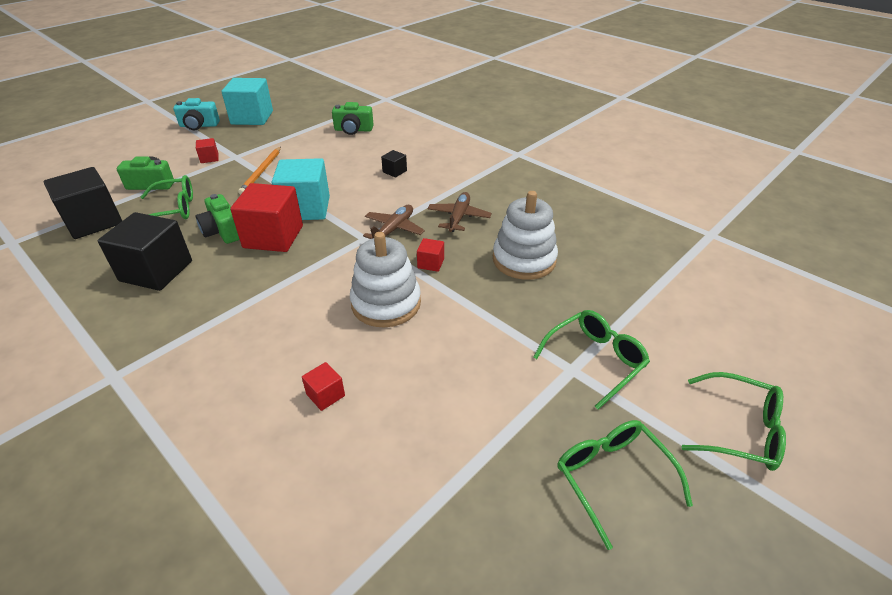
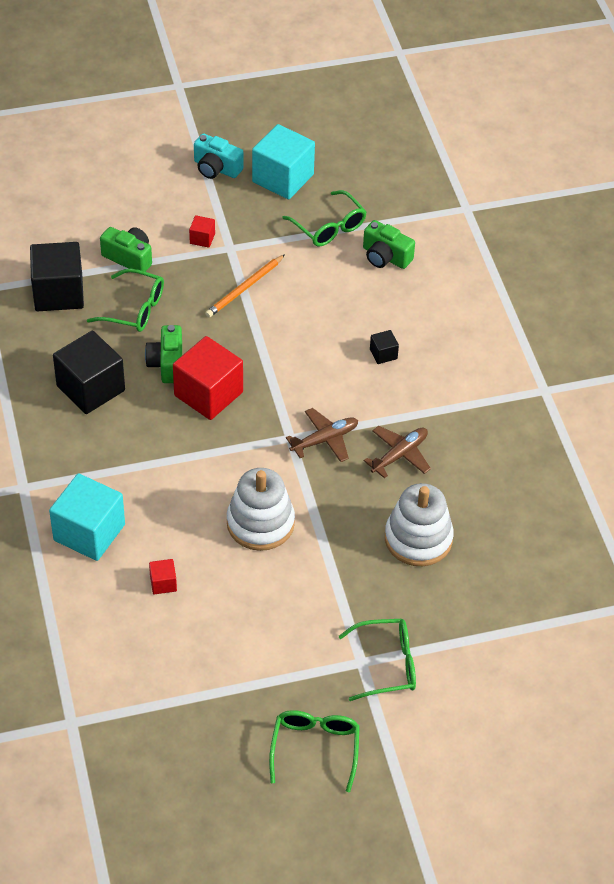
camera: 30 degrees right, 10 degrees up
(306, 208) = (259, 368): turquoise cube -> turquoise cube (89, 532)
(431, 263) = (329, 499): red cube -> none
(740, 430) = (440, 772): green glasses -> green glasses (329, 227)

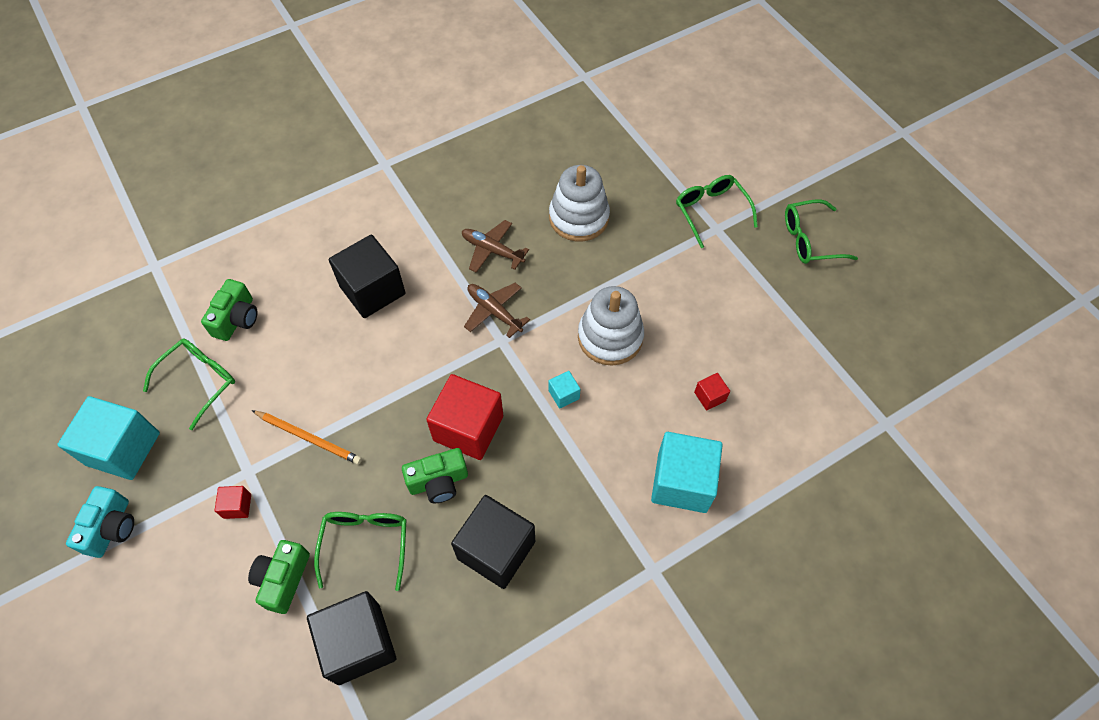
camera: 105 degrees left, 10 degrees up
(213, 470) = (564, 394): none -> turquoise cube
(383, 354) = (372, 290): black cube -> black cube, size x2.24

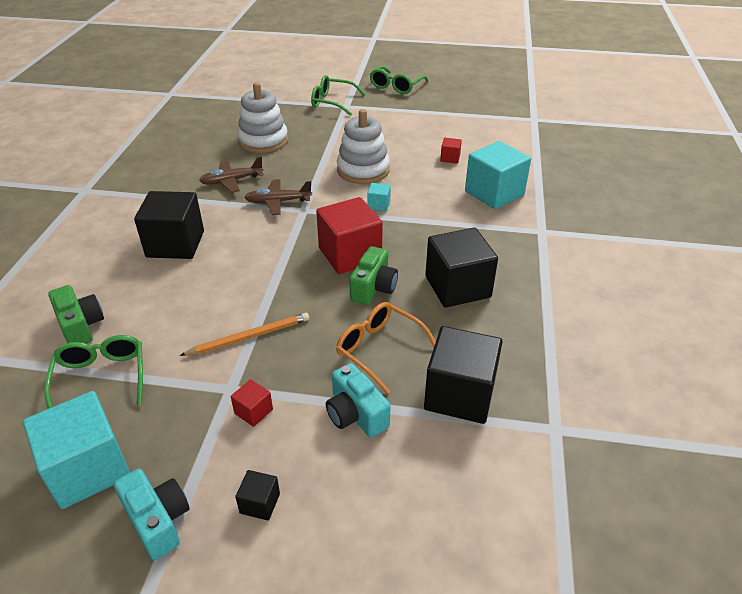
camera: 50 degrees left, 20 degrees down
(162, 579) = (260, 503): none -> black cube
(283, 579) = (356, 414): green camera -> turquoise camera
(365, 543) = (379, 349): green glasses -> orange glasses

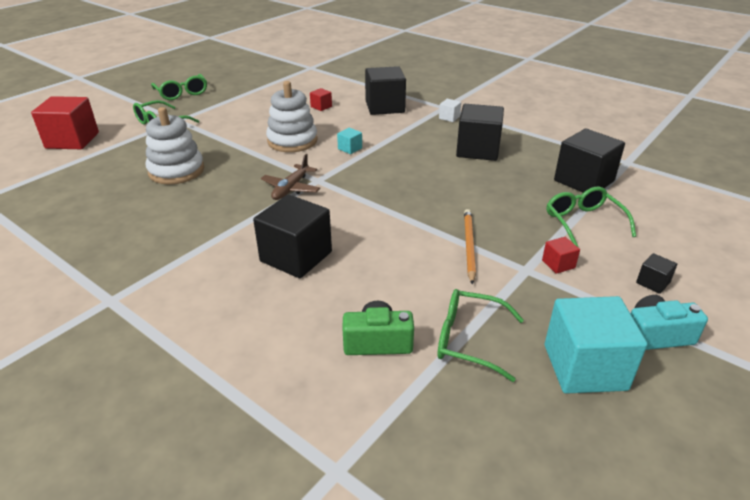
camera: 60 degrees left, 5 degrees down
(231, 181) = (224, 203): brown plane -> none
(350, 254) = (402, 177): red cube -> red cube (72, 140)
(356, 414) = (583, 222): turquoise camera -> green glasses
(373, 288) = (452, 179): green camera -> none
(379, 349) = (522, 195): orange glasses -> none
(494, 193) = (385, 107): turquoise cube -> black cube
(518, 243) = (449, 117): none -> white cube

